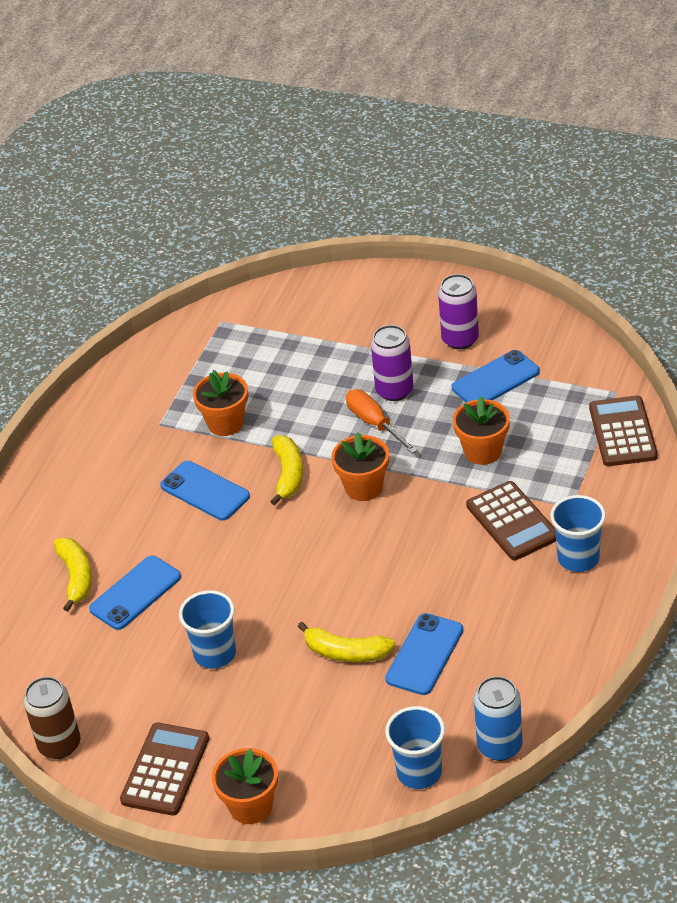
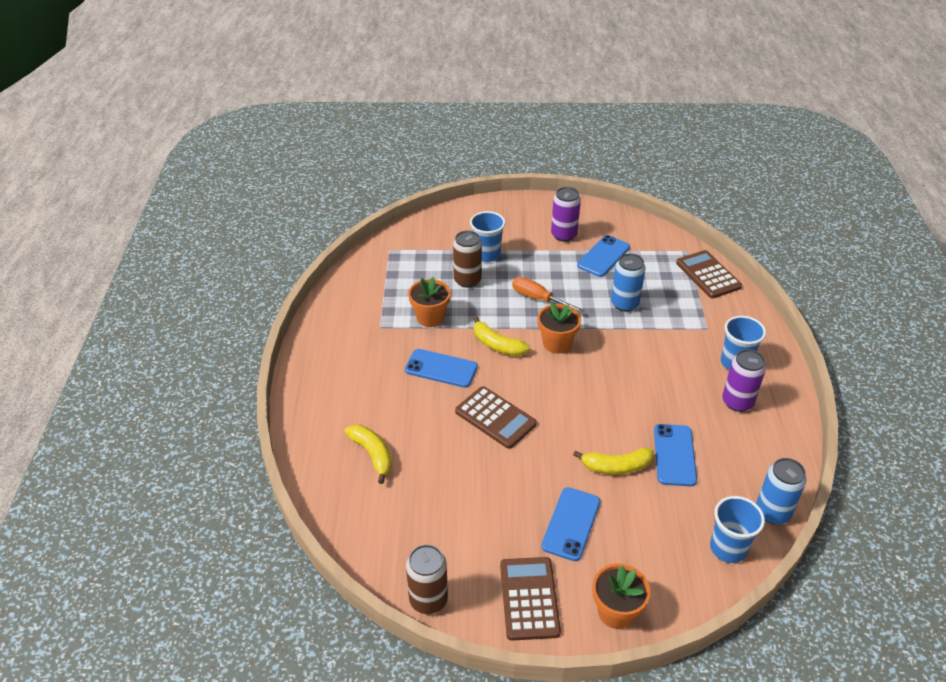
camera: 25 degrees left, 0 degrees up
(135, 593) = (427, 457): blue phone -> blue phone (571, 524)
(215, 654) = (516, 491): blue cup -> blue cup (487, 254)
(288, 474) = (497, 345): yellow banana -> yellow banana turned 150 degrees clockwise
(298, 381) = (467, 280): none -> brown can
(394, 390) = (539, 275): purple can -> purple can (737, 402)
(483, 451) = (624, 303): orange flower pot -> blue can
(512, 521) = (675, 347): brown calculator -> brown calculator (495, 418)

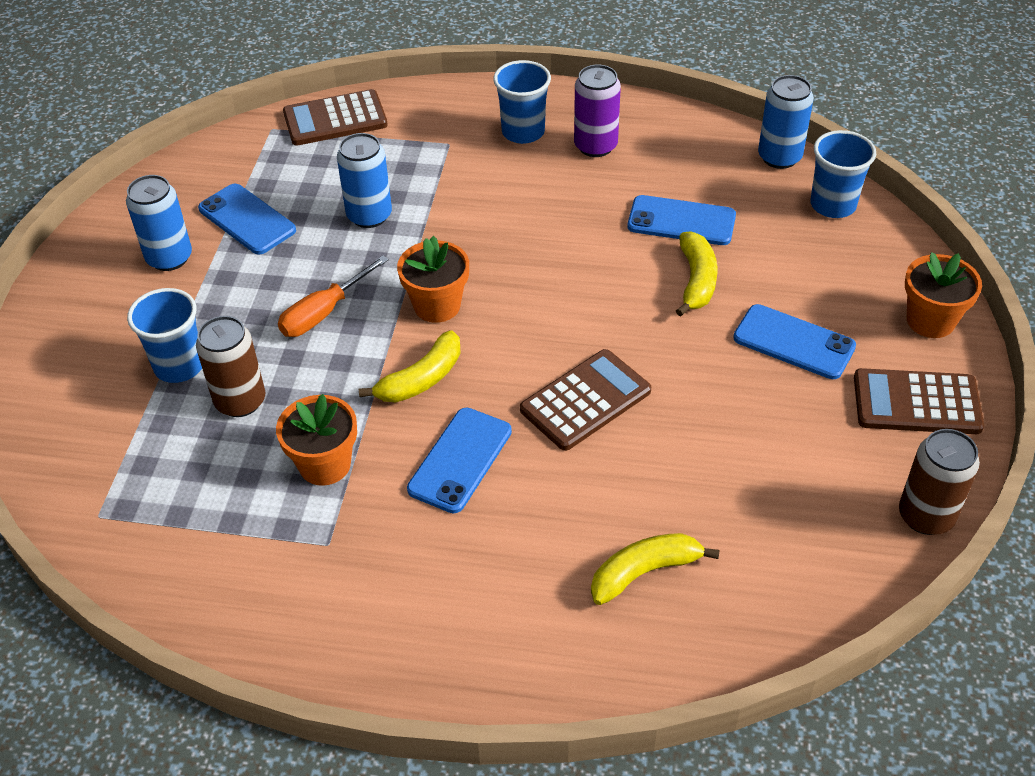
camera: 80 degrees left, 5 degrees up
(563, 235) = (169, 258): purple can -> blue can

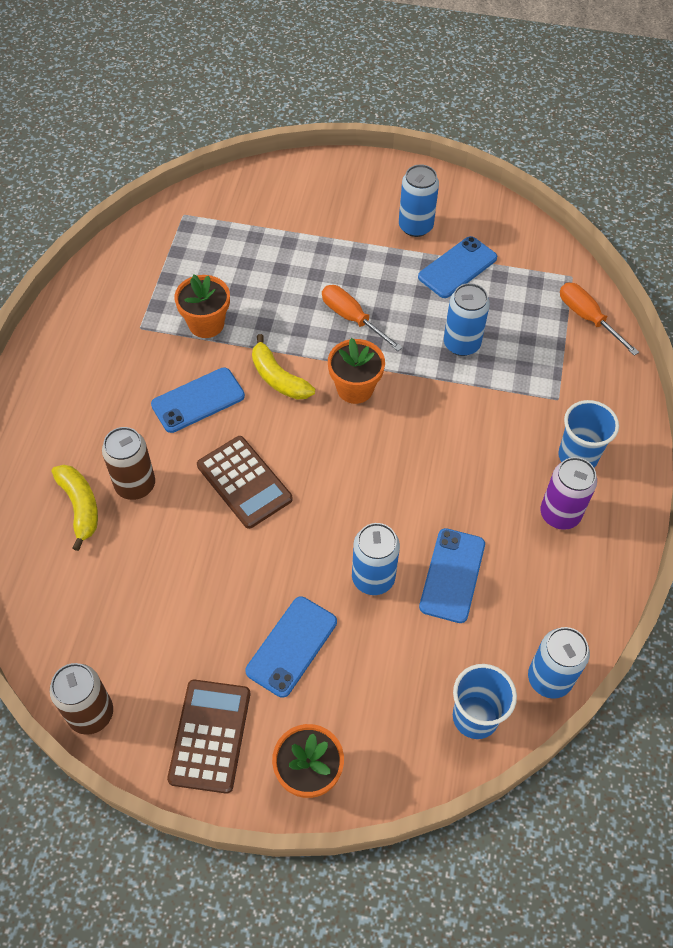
camera: 90 degrees right, 10 degrees up
(179, 366) = (306, 241): blue cup -> none
(240, 401) = (269, 276): brown can -> brown can (135, 485)
(335, 119) = (587, 318): brown calculator -> orange screwdriver
(460, 460) = (198, 400): blue phone -> blue phone turned 60 degrees counterclockwise
(696, 281) = (373, 578): yellow banana -> blue can

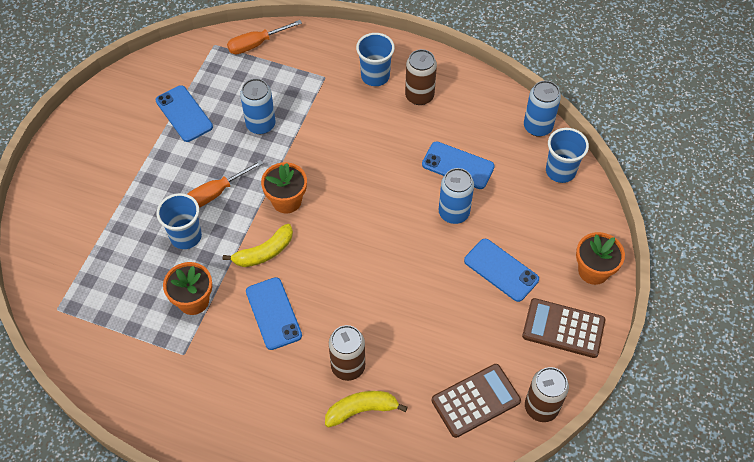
camera: 80 degrees left, 0 degrees up
(244, 482) = (359, 287): brown calculator -> brown calculator (475, 400)
(288, 301) = (186, 236): none -> blue cup
(415, 226) = (131, 134): blue can -> none
(560, 514) = (419, 96): purple can -> brown can

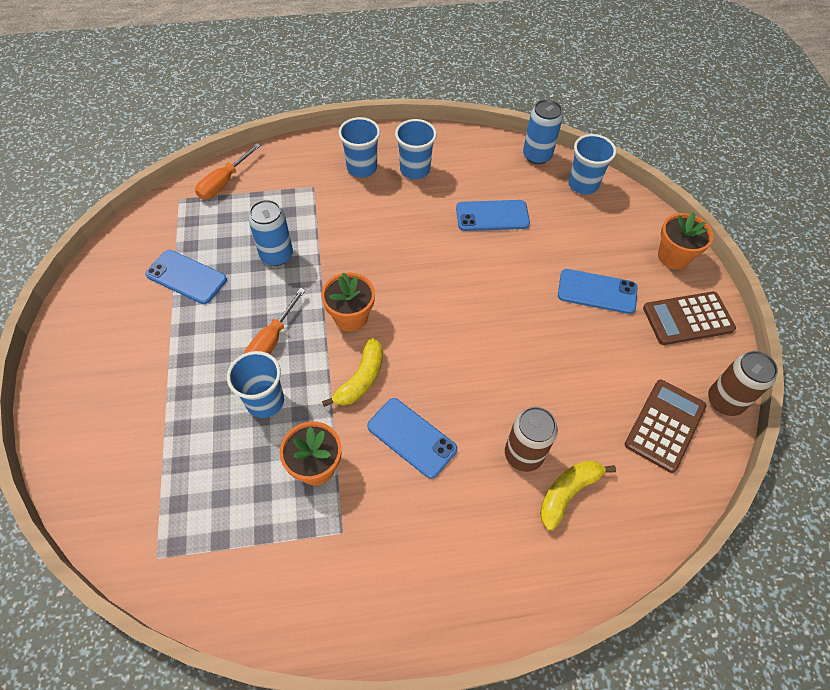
camera: 30 degrees left, 0 degrees up
(419, 96) = (415, 169): brown can -> blue cup
(454, 213) = (518, 259): blue can -> none

